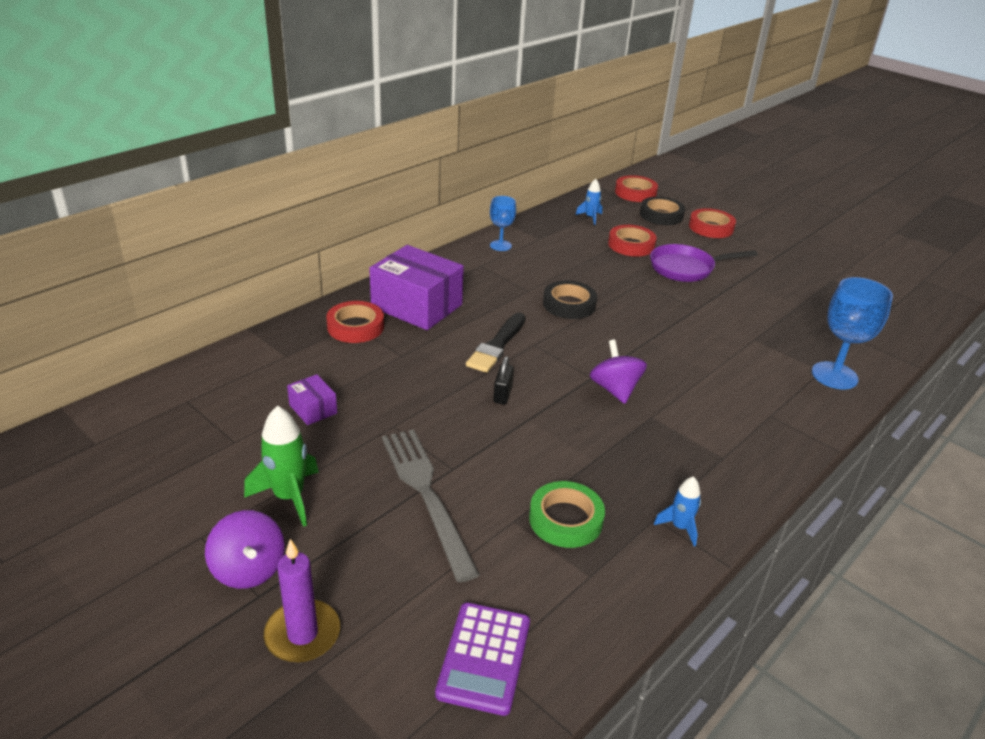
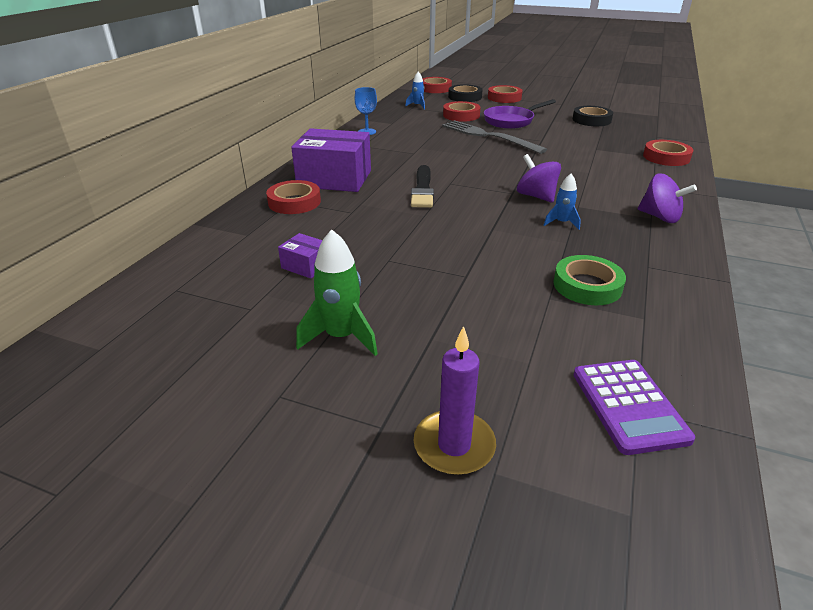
camera: 20 degrees left, 0 degrees up
(249, 569) = (352, 408): purple spinning top -> purple spinning top (660, 217)
(426, 494) = (462, 300): grey fork -> grey fork (488, 136)
(502, 394) = (457, 218): black padlock -> none
(569, 304) = (452, 155): black tape -> black tape (591, 120)
(679, 527) = (670, 267): blue rocket -> blue rocket (561, 223)
(834, 375) = (666, 157): blue goblet -> red tape

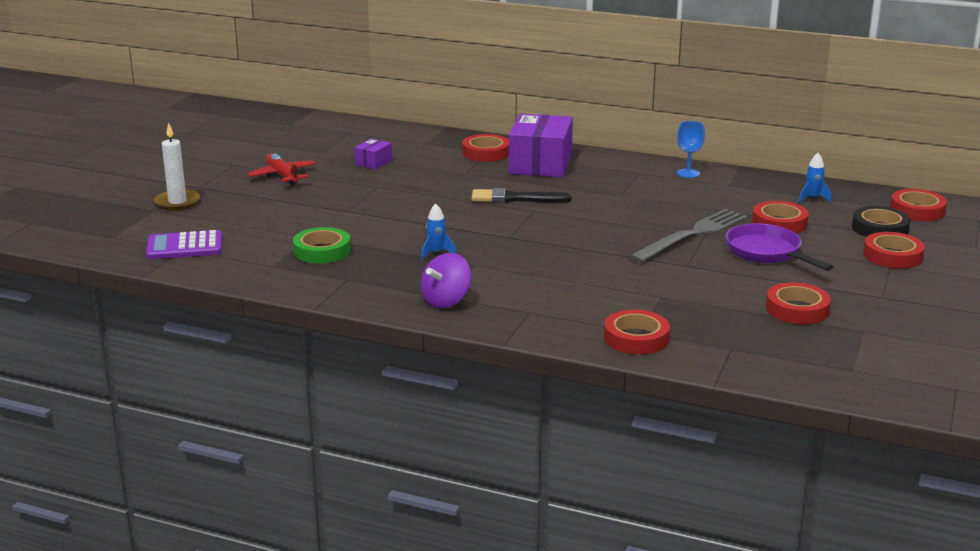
camera: 90 degrees right, 10 degrees down
(341, 337) = (282, 175): green rocket -> red plane
(454, 445) = (177, 202): purple candle -> white candle
(536, 196) = (500, 247): purple spinning top -> none
(591, 120) = (797, 309): black tape -> red tape

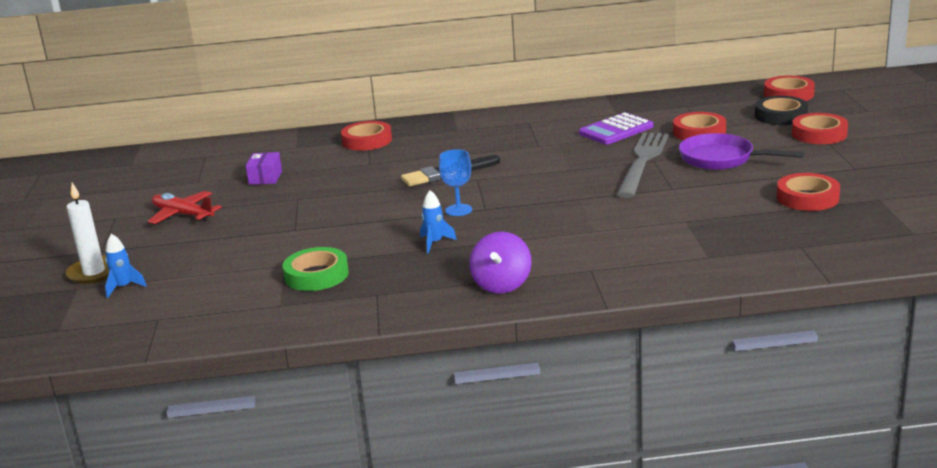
camera: 25 degrees left, 0 degrees up
(185, 247) = (158, 315): purple calculator -> purple calculator (616, 130)
(540, 164) = (431, 137): purple box -> none
(636, 338) = (714, 263): red tape -> none
(688, 173) = (571, 112): blue goblet -> blue goblet (458, 210)
(812, 198) = (698, 106): blue rocket -> blue rocket (124, 287)

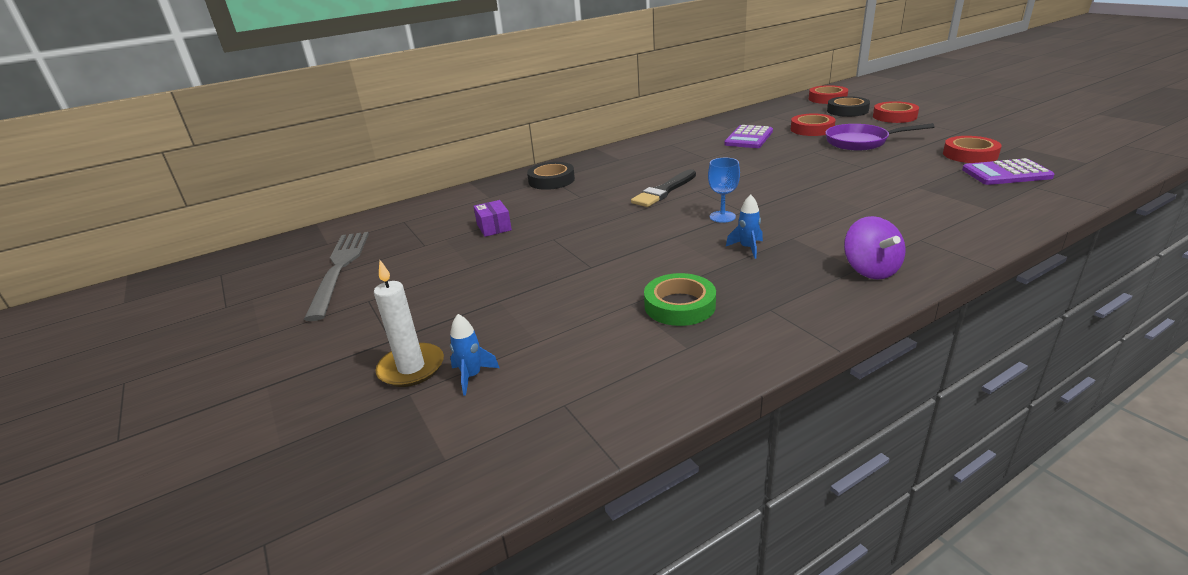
camera: 25 degrees left, 5 degrees up
(182, 215) = (447, 279): red plane -> none
(367, 141) = (551, 180): red tape -> black tape
(643, 162) = (808, 154): grey fork -> grey fork (339, 269)
(800, 227) = (1006, 173): none -> purple calculator

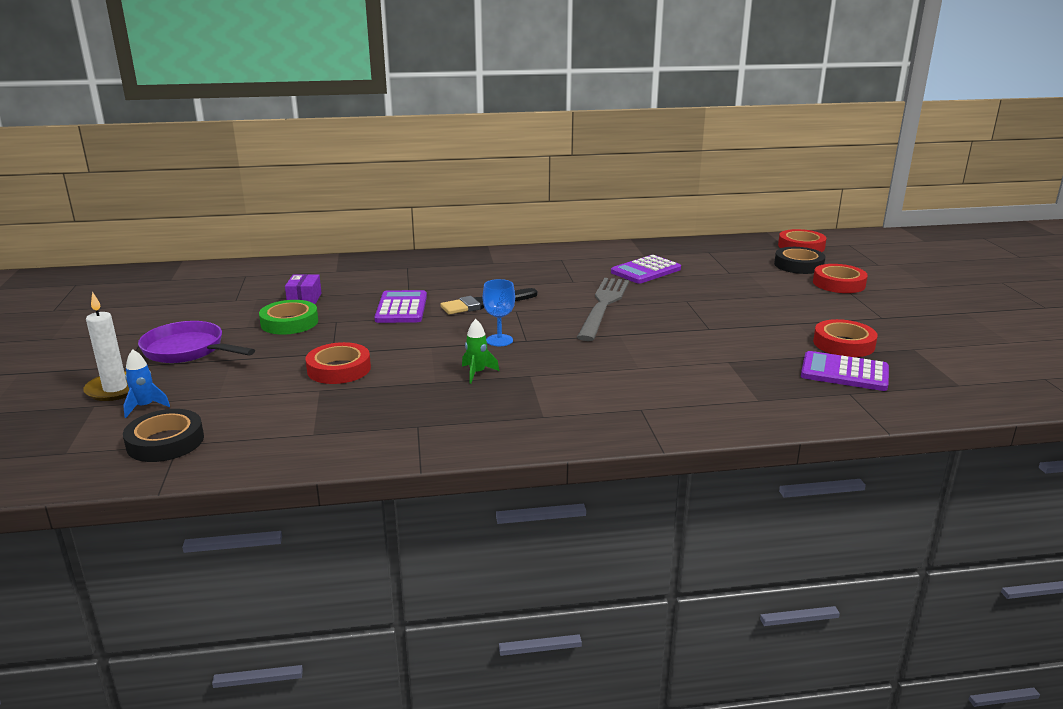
camera: 20 degrees right, 5 degrees down
(339, 269) = (155, 303): grey fork -> grey fork (603, 306)
(551, 180) = (406, 269): black tape -> black tape (165, 442)
(597, 212) = (401, 308): none -> purple calculator
(679, 305) = (353, 402): green tape -> green tape (289, 322)
(747, 248) = (477, 373): blue rocket -> green rocket
(812, 129) = (725, 276): red tape -> red tape (339, 369)
(860, 142) = (751, 302): purple pan -> purple pan (188, 350)
(870, 270) = (550, 421): purple spinning top -> none

